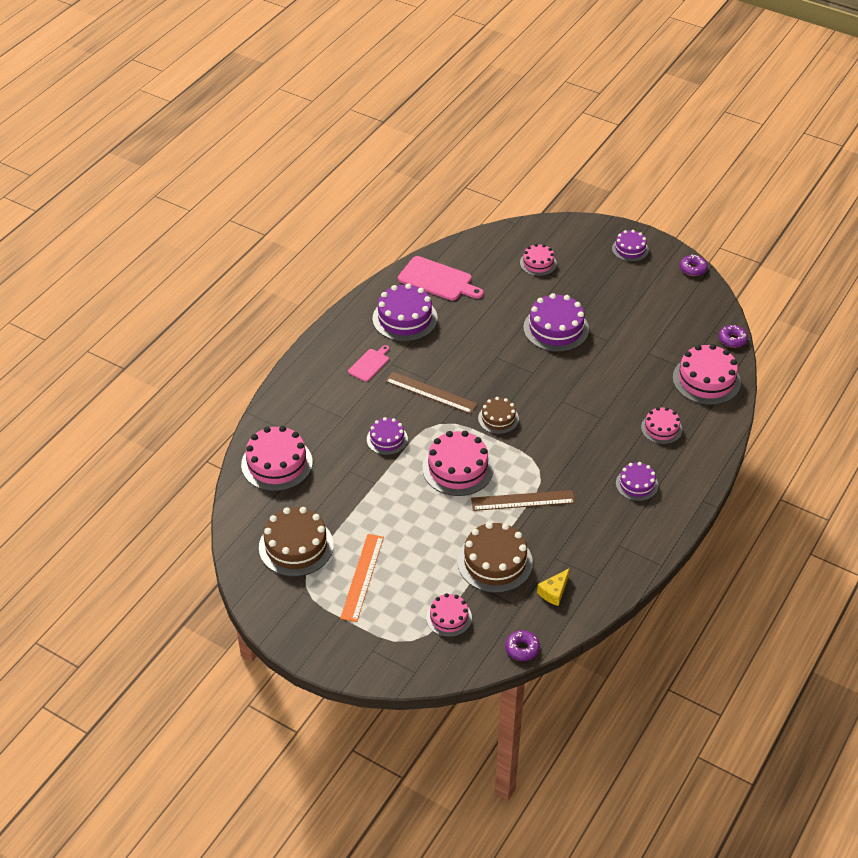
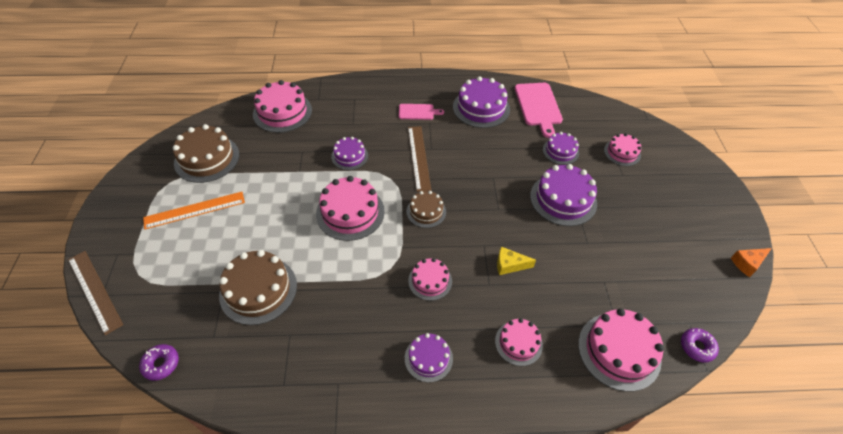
camera: 55 degrees right, 5 degrees up
(449, 617) = (176, 288): pink cake -> pink cake (430, 281)
(523, 500) = (344, 275): brown ruler -> brown ruler (95, 291)
(554, 592) = (245, 355): yellow cheese -> yellow cheese (509, 265)
(630, 249) = (711, 204): purple cake -> purple cake (560, 151)
(693, 269) = (747, 263): purple donut -> orange cheese

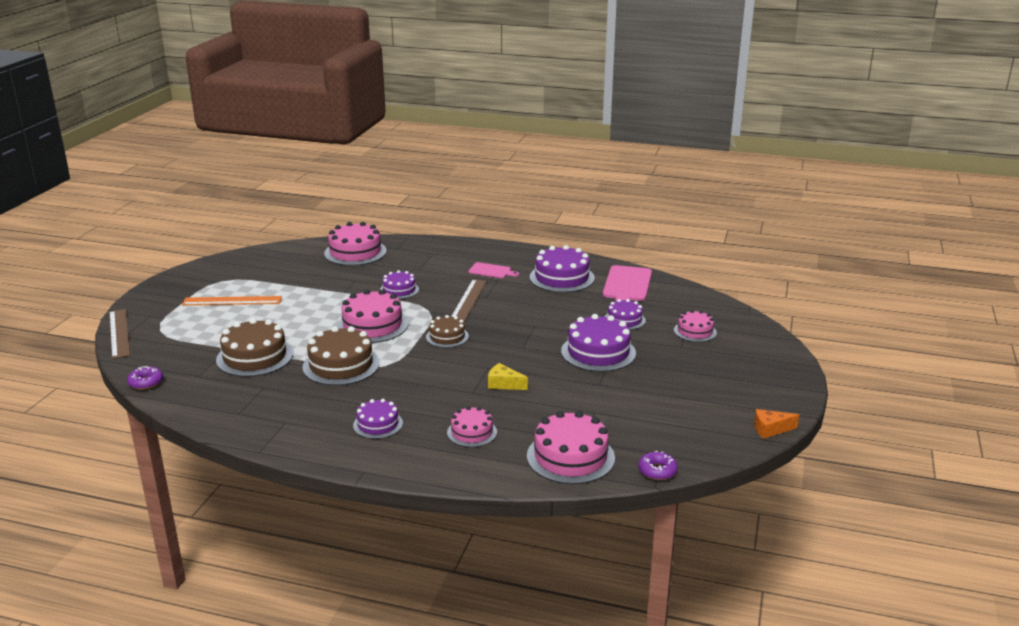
camera: 20 degrees right, 25 degrees down
(207, 158) = (264, 271): brown cake -> brown cake (341, 365)
(430, 281) = (416, 380): pink cake -> none

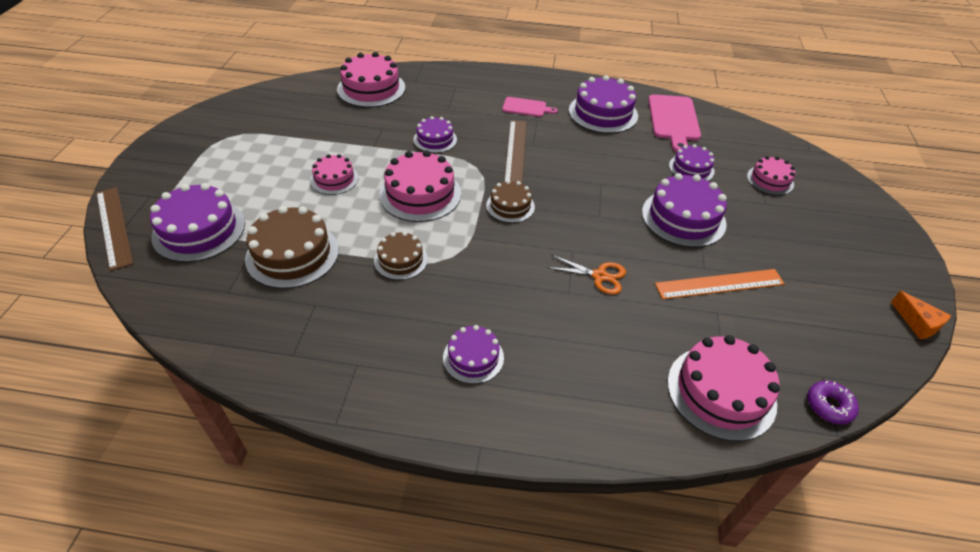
camera: 10 degrees left, 20 degrees up
(146, 382) = (161, 309): purple donut -> none
(185, 338) = (199, 230): none -> purple cake
(232, 301) = (246, 166): orange ruler -> orange ruler (719, 284)
(341, 365) = (401, 260): brown cake -> brown cake, size x0.59
(472, 432) = (590, 360): pink cake -> pink cake (334, 179)
(504, 384) = (599, 276): yellow cheese -> orange scissors
(770, 429) = (917, 323): orange cheese -> orange cheese turned 105 degrees counterclockwise

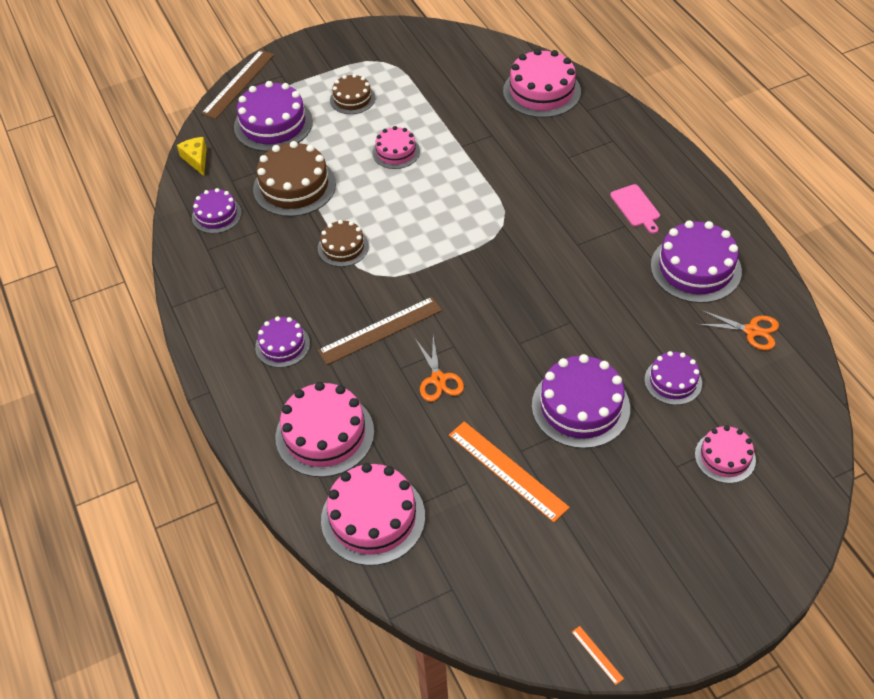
camera: 60 degrees right, 5 degrees up
(164, 304) = (196, 159): none -> yellow cheese
(420, 194) = (429, 212): pink cake -> pink cake (324, 434)
(435, 139) = (512, 176): purple cake -> purple cake (216, 215)
(510, 206) = (472, 276): brown cake -> brown cake (352, 99)
(516, 151) = (554, 238): brown ruler -> brown ruler (380, 330)
(673, 120) = (751, 331): pink cutting board -> orange scissors
(829, 406) = (419, 603): purple donut -> none
(917, 323) = (597, 655): orange cheese -> orange ruler

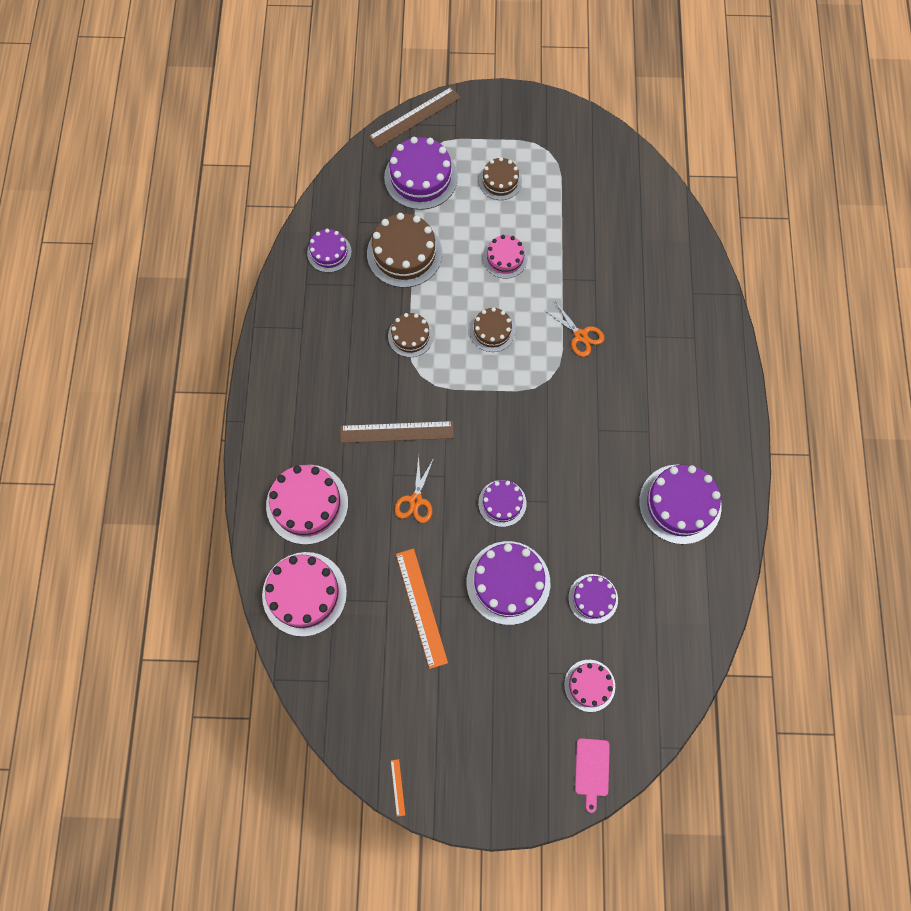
camera: 25 degrees right, 20 degrees up
(196, 159) = (341, 185): yellow cheese -> none
(282, 345) = (317, 407): purple cake -> purple cake (502, 503)
(421, 211) = (492, 331): none -> brown cake
(541, 91) = (666, 252): pink cake -> none
(636, 207) = (669, 418): pink cutting board -> pink cutting board (592, 770)
(751, 331) = (685, 586): orange scissors -> orange scissors (580, 335)

